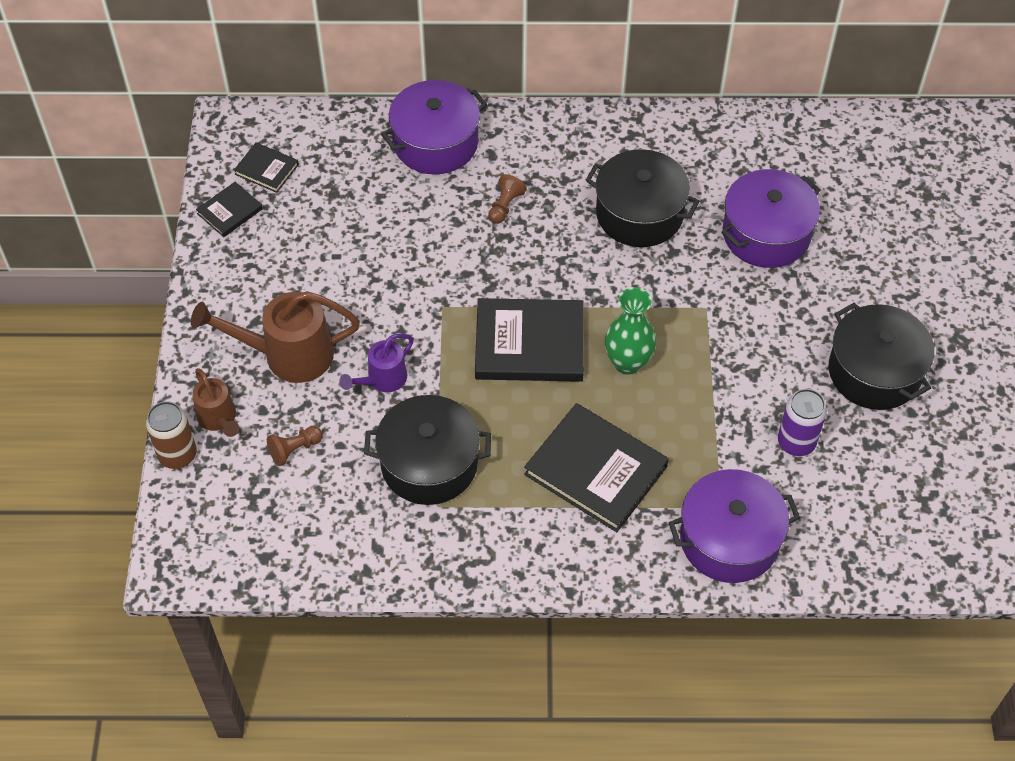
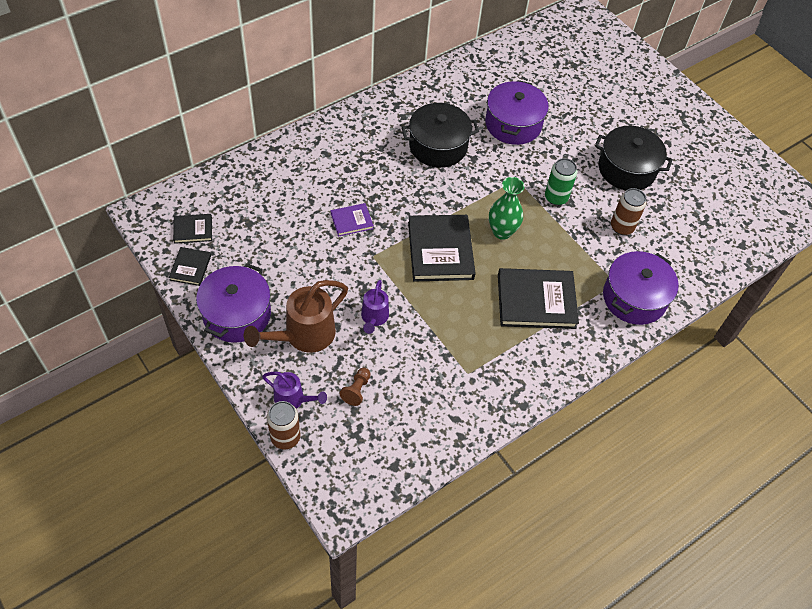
camera: 40 degrees left, 0 degrees up
(219, 419) = (293, 399): brown watering can -> purple watering can
(429, 463) = (443, 351): black pot -> none
(435, 143) = (287, 163): purple pot -> purple pot (237, 314)
(453, 252) = (351, 221): none -> purple book
(505, 206) = (359, 179): brown pawn -> none
(529, 344) = (440, 250): black book -> black book turned 60 degrees counterclockwise
(739, 357) = (556, 197): none -> green can
(796, 442) = (622, 227): purple can -> brown can

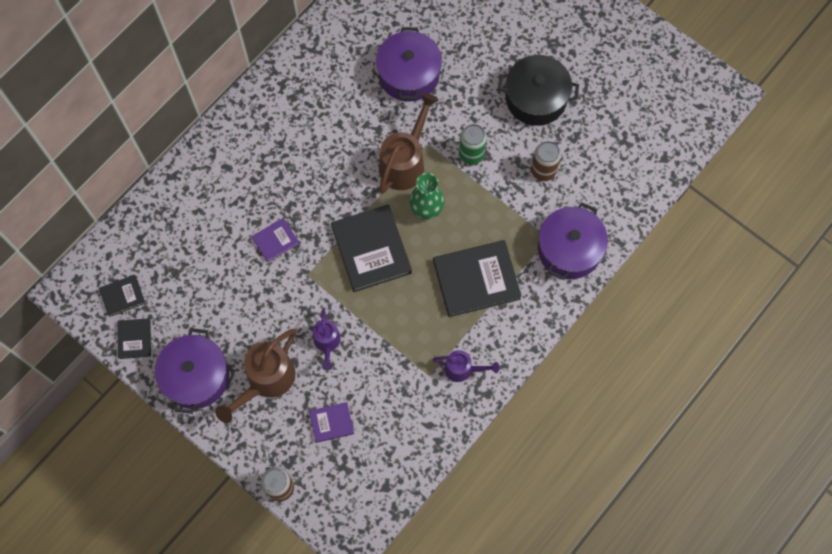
camera: 10 degrees left, 15 degrees up
(293, 399) = (276, 449): purple watering can -> purple watering can (462, 369)
(356, 390) = (331, 422): brown pawn -> purple book
(438, 146) = (338, 125): black pot -> none
(492, 189) = (405, 162): none -> brown watering can

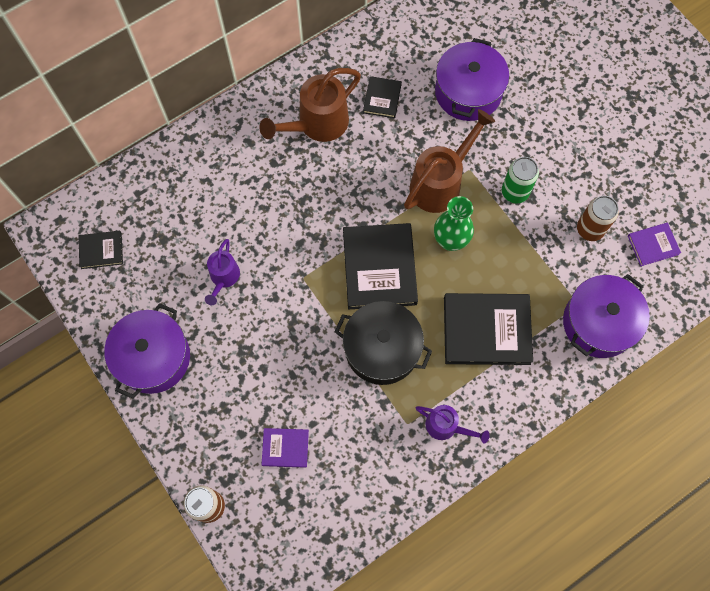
camera: 15 degrees right, 0 degrees up
(134, 339) = (100, 299): black book -> black book (382, 98)
(266, 381) = (226, 382): brown watering can -> brown watering can (317, 124)
(275, 241) = (279, 232): purple book -> purple book (653, 245)
(327, 343) = (304, 357): purple watering can -> purple watering can (223, 278)
(536, 98) = (600, 149): black pot -> black pot (382, 349)

